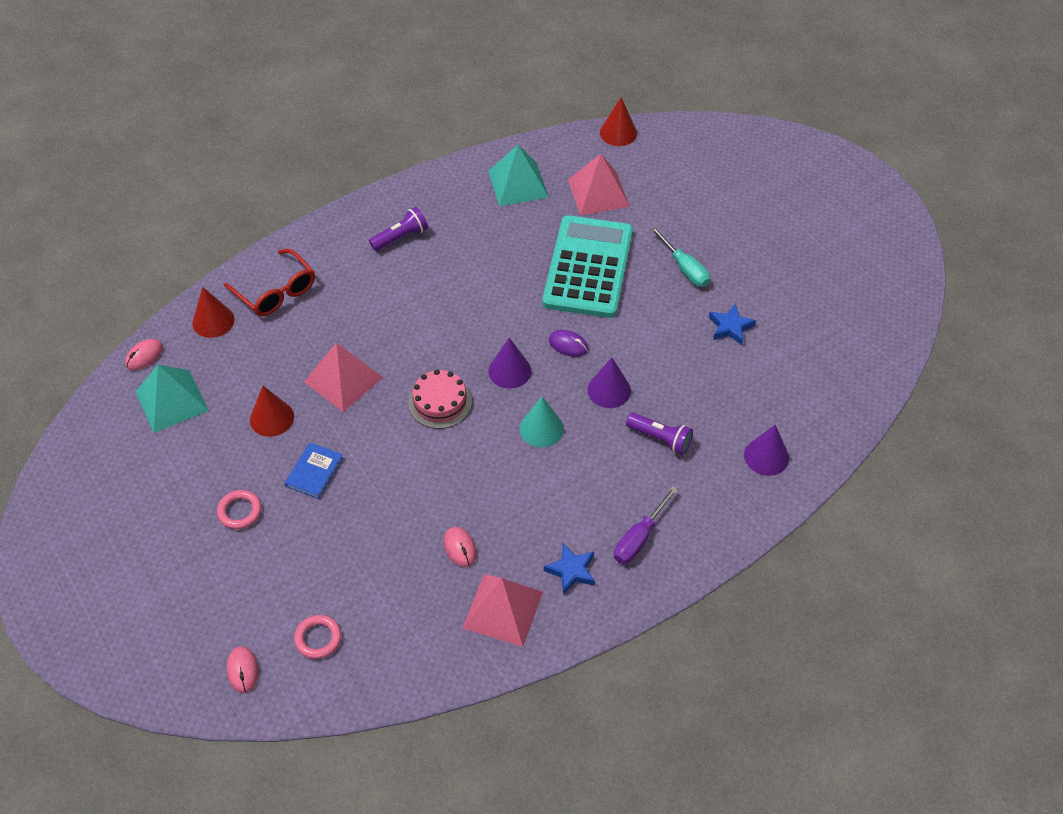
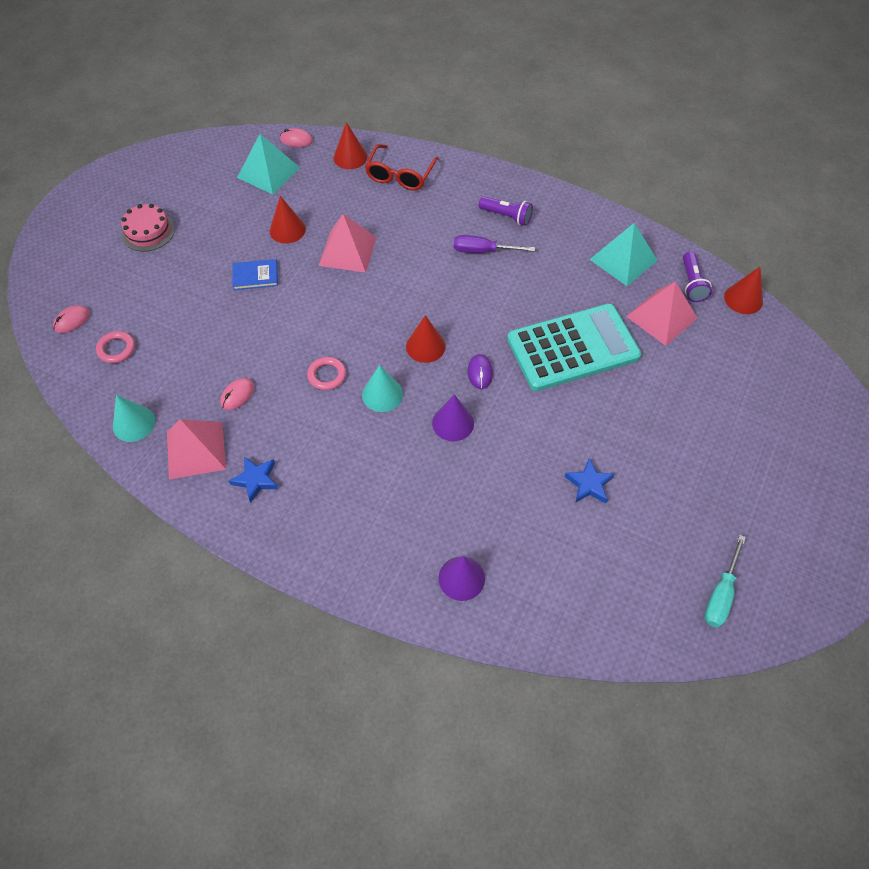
camera: 60 degrees right, 5 degrees up
(240, 511) = (198, 253): pink ring -> pink ring (327, 375)
(431, 655) = (134, 423): none -> turquoise cone
(440, 402) = (365, 317): pink cake -> pink cake (148, 231)
(509, 371) = (425, 346): purple cone -> red cone
(639, 538) = (314, 514): purple screwdriver -> purple screwdriver (483, 251)
(660, 439) = (426, 484): purple flashlight -> purple flashlight (691, 283)
(684, 268) = (629, 418): turquoise screwdriver -> turquoise screwdriver (721, 594)

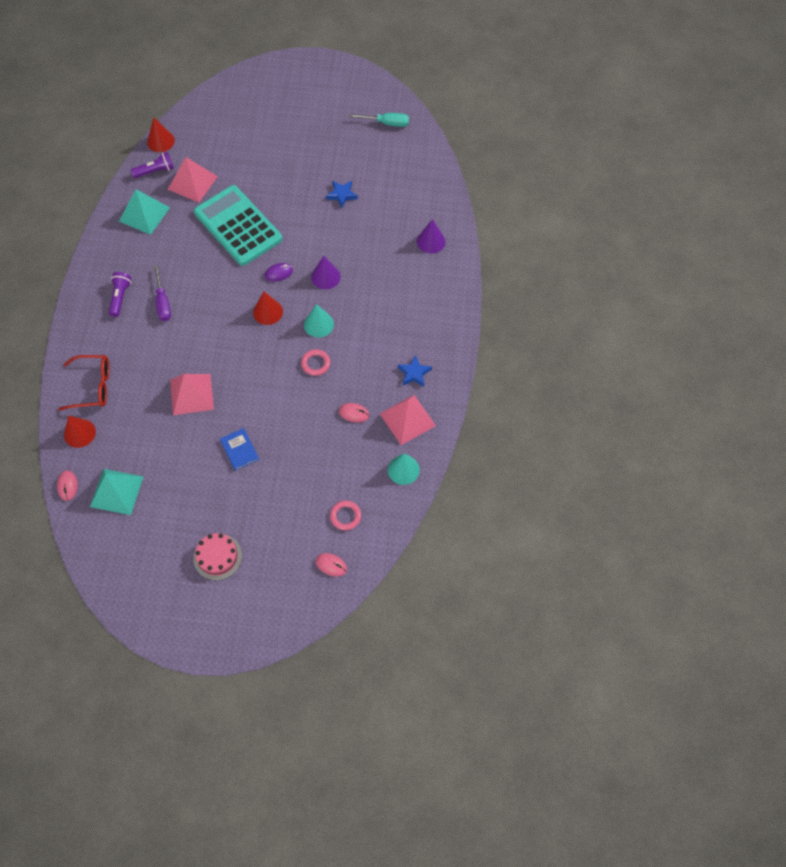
camera: 110 degrees left, 5 degrees up
(287, 230) = (182, 447): red cone -> none

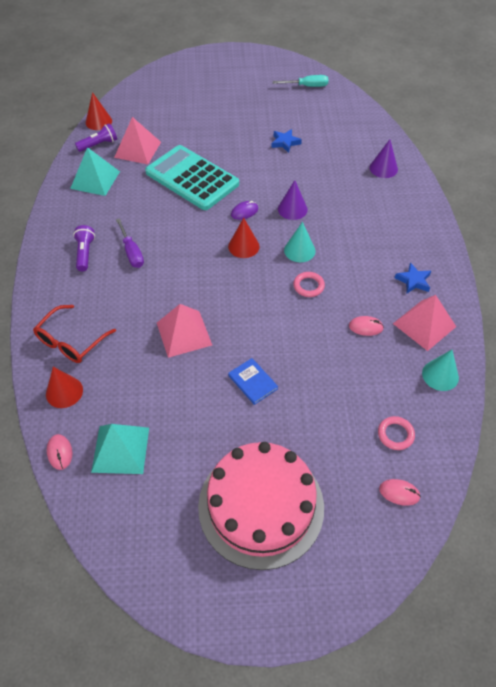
camera: 10 degrees left, 10 degrees down
(93, 386) = (71, 341): red glasses -> red glasses turned 135 degrees clockwise
(217, 557) = (261, 506): pink cake -> pink cake, size x2.10

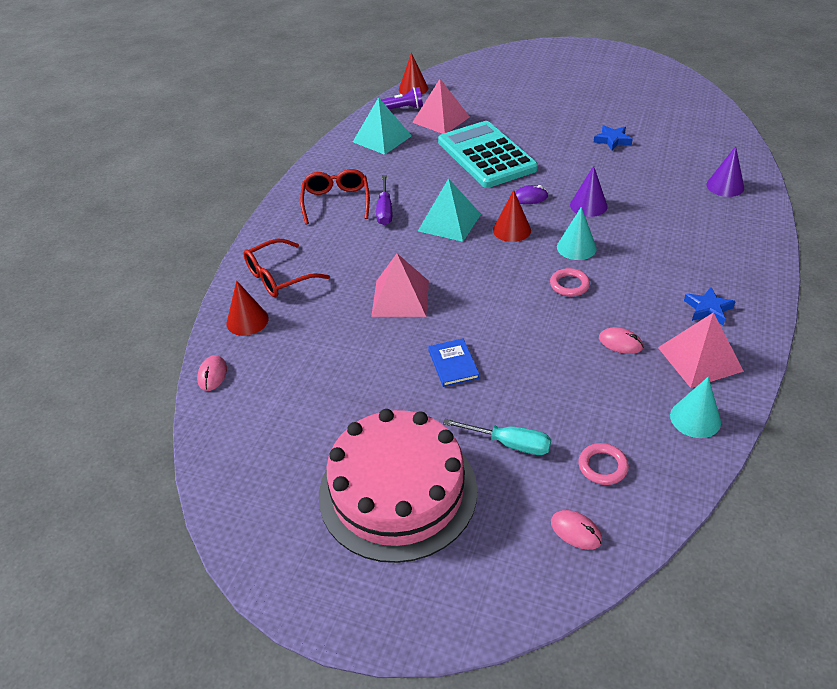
camera: 25 degrees right, 10 degrees down
(85, 253) = (336, 201): purple flashlight -> red glasses
(120, 449) = (275, 389): turquoise pyramid -> turquoise pyramid (449, 222)
(307, 86) = (667, 91): turquoise screwdriver -> turquoise screwdriver (509, 444)

